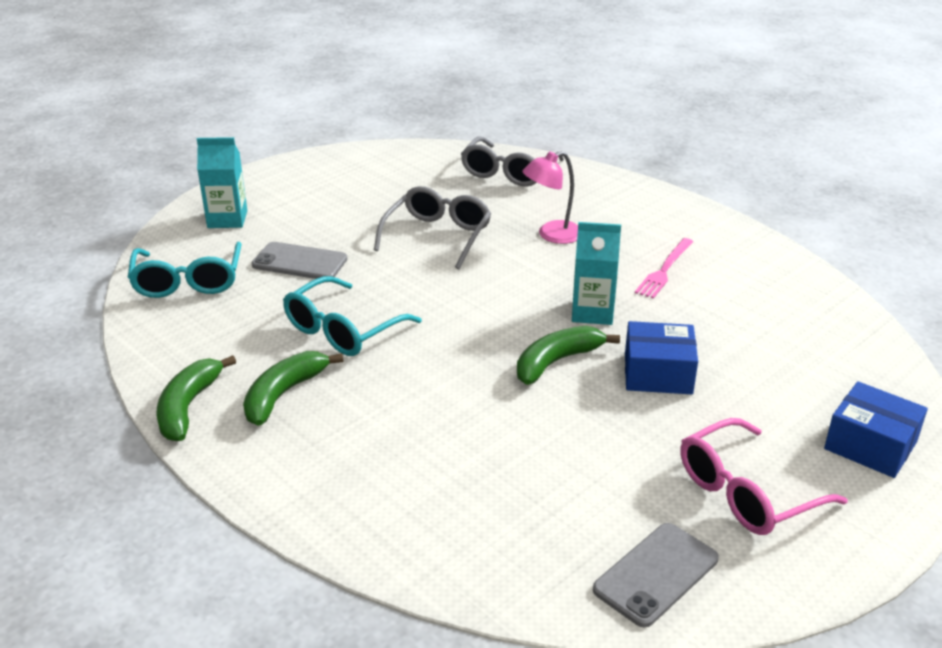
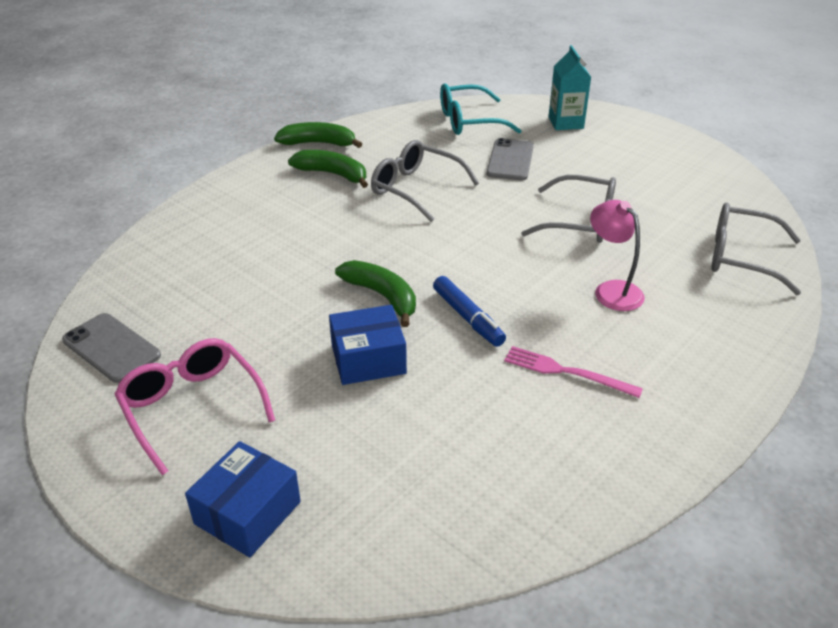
camera: 85 degrees right, 5 degrees up
(342, 330) = (415, 188): turquoise glasses -> grey glasses
(592, 312) = (468, 318): turquoise carton -> blue marker
(658, 373) = (368, 359): blue box -> blue box turned 75 degrees clockwise

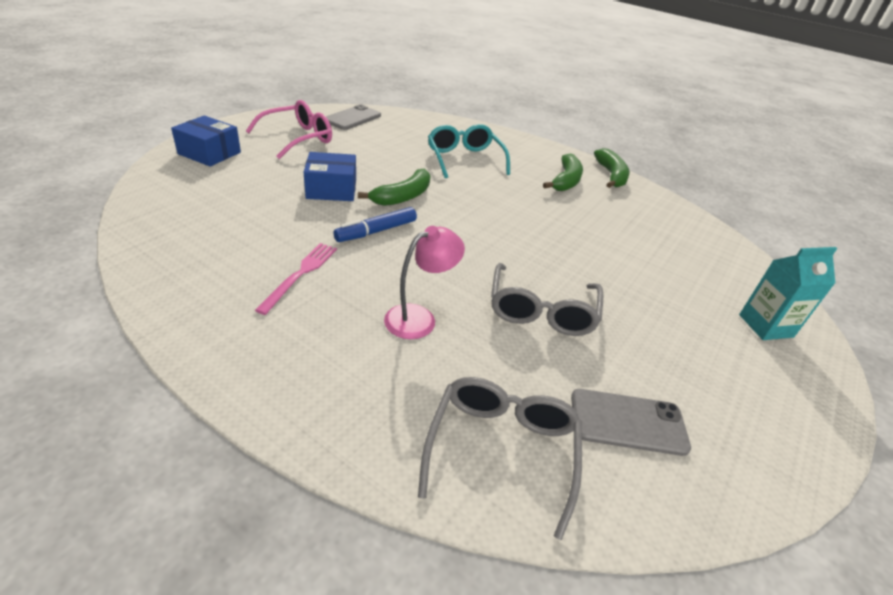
camera: 80 degrees right, 0 degrees up
(368, 359) = (331, 189): blue box -> blue box turned 75 degrees counterclockwise
(415, 188) = (561, 216): grey glasses -> none
(468, 121) = (710, 253): turquoise glasses -> turquoise glasses (464, 159)
(510, 160) = (645, 274): grey phone -> grey phone (628, 422)

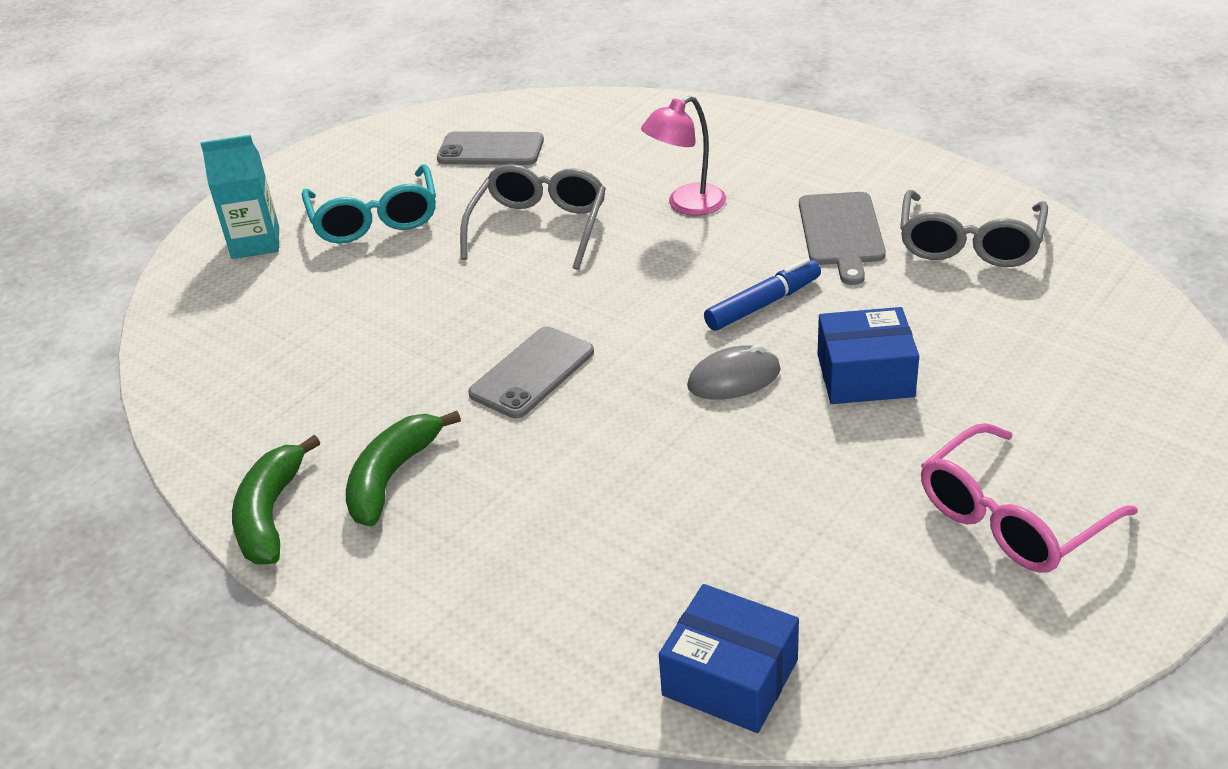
camera: 170 degrees left, 0 degrees up
(209, 153) = (1148, 431): blue box -> blue box (730, 677)
(300, 274) = (841, 233): pink fork -> grey cutting board
(352, 118) = (924, 645): grey phone -> grey phone (532, 373)
(403, 196) = (734, 378): green banana -> grey mouse
(464, 159) = (610, 512): turquoise glasses -> turquoise glasses (375, 219)
(501, 450) = (610, 125): grey glasses -> grey glasses (969, 244)

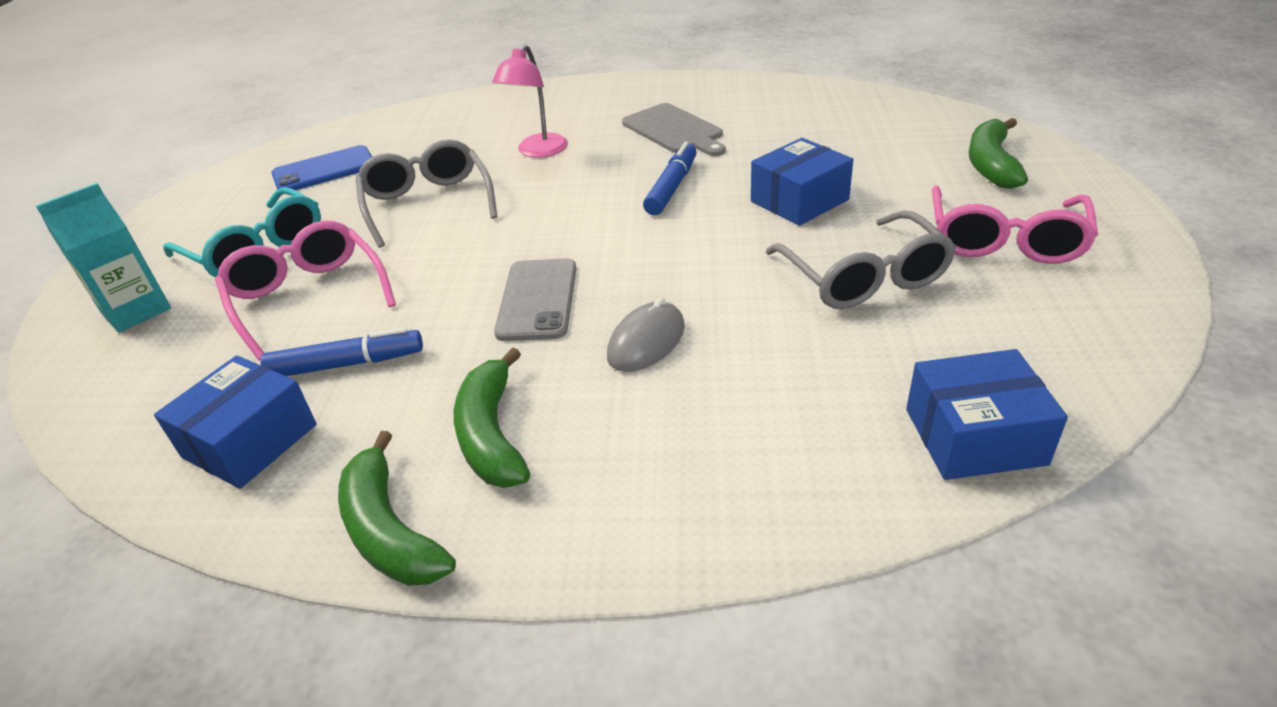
camera: 35 degrees left, 0 degrees up
(244, 398) = (250, 441): none -> blue box
(350, 364) = (347, 364): none -> blue marker
(373, 286) = (307, 297): none -> pink glasses
(490, 150) = (324, 170): grey phone -> blue phone
(734, 378) = (709, 238): grey mouse -> grey mouse (646, 342)
(969, 244) = (767, 109): grey glasses -> grey glasses (864, 278)
(1123, 424) = (991, 164): none -> green banana

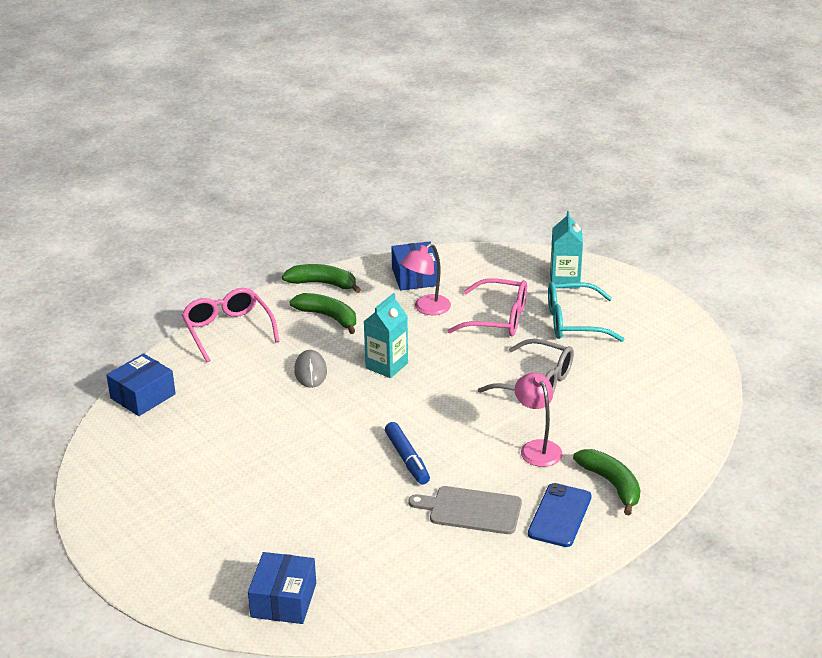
camera: 135 degrees right, 5 degrees down
(324, 170) = (647, 373): blue phone -> blue phone (560, 515)
(347, 364) = (426, 308): blue marker -> pink lamp
(537, 300) = (386, 365): grey phone -> turquoise carton
(799, 200) = (317, 484): blue box -> blue box (283, 600)
(864, 278) = (237, 447): grey glasses -> none
(991, 164) = (216, 573): green banana -> green banana (611, 484)
(1004, 240) = (176, 505): pink glasses -> pink glasses (228, 330)

